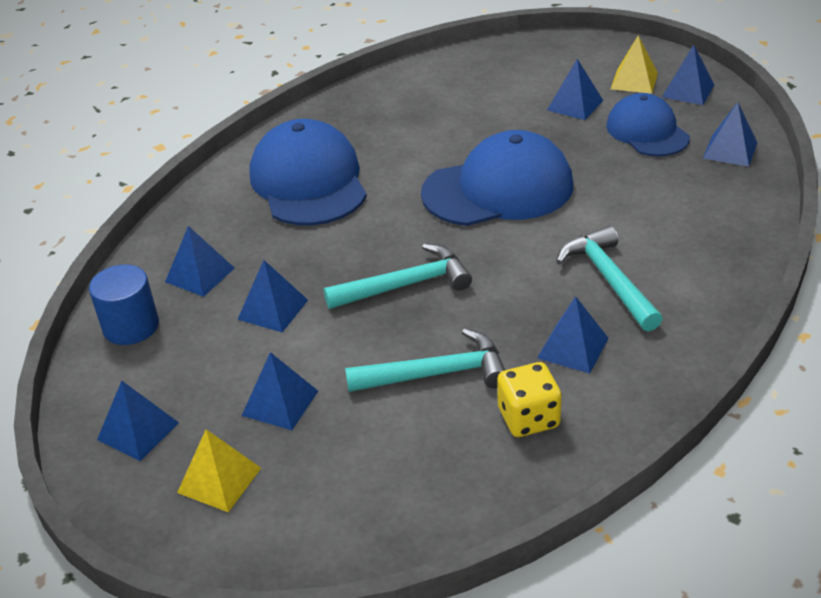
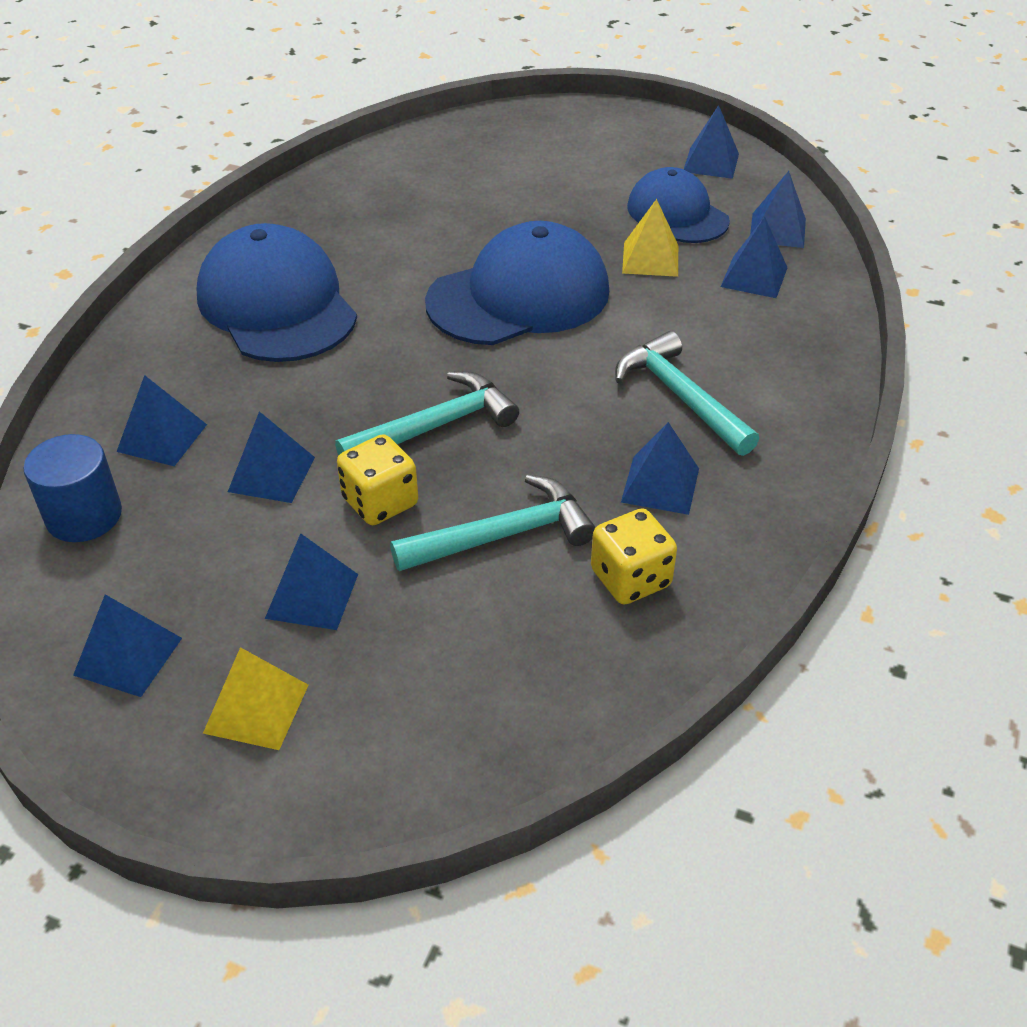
camera: 15 degrees left, 5 degrees up
(348, 338) = (380, 502): none -> yellow dice
(575, 105) = (584, 187): blue pyramid -> blue pyramid (754, 277)
(634, 81) = (646, 154): yellow pyramid -> yellow pyramid (650, 259)

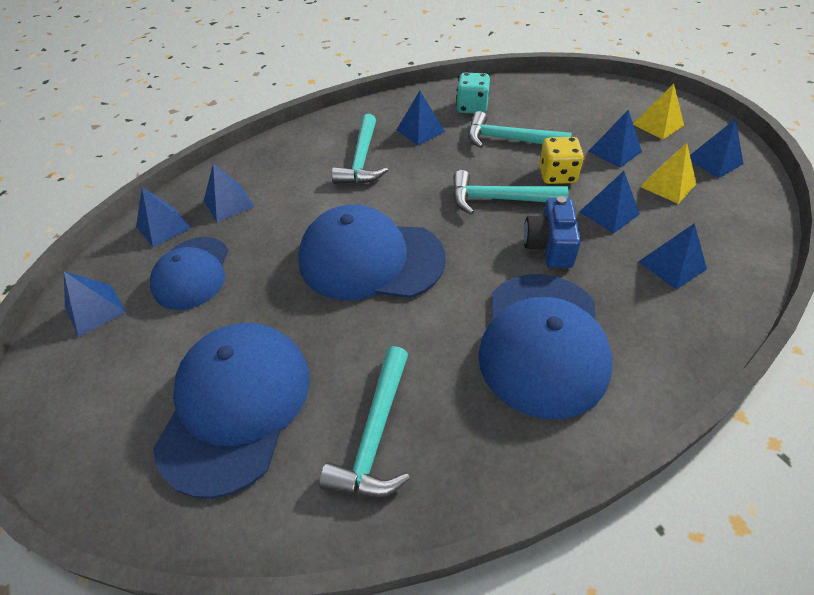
camera: 140 degrees left, 5 degrees up
(84, 516) = (733, 235): blue cylinder -> none
(327, 395) = (549, 246): none -> blue camera
(375, 199) = (375, 435): none -> turquoise hammer
(501, 170) = (236, 406): none -> blue cap
(630, 579) = (472, 107): yellow dice -> turquoise dice
(650, 259) = (261, 245): yellow pyramid -> yellow pyramid (668, 185)

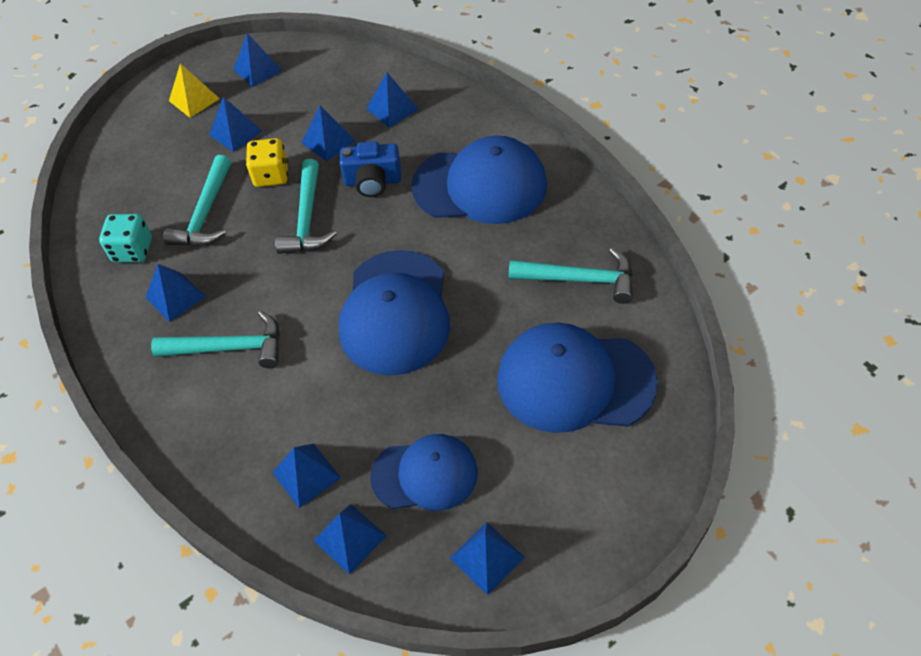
camera: 95 degrees left, 5 degrees up
(668, 185) = (290, 101): yellow pyramid -> none

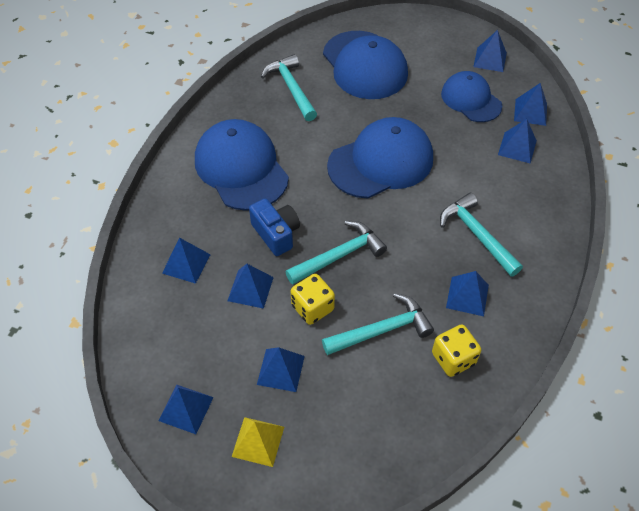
camera: 125 degrees left, 0 degrees up
(133, 250) = (453, 359): turquoise dice -> yellow dice

